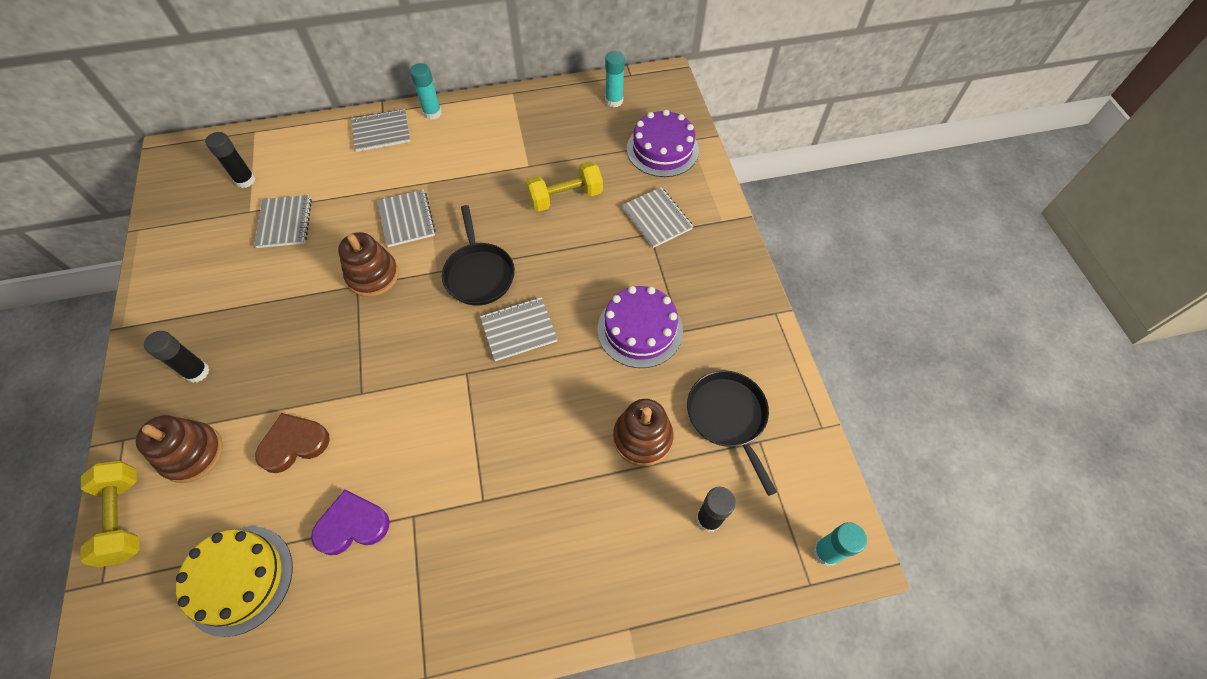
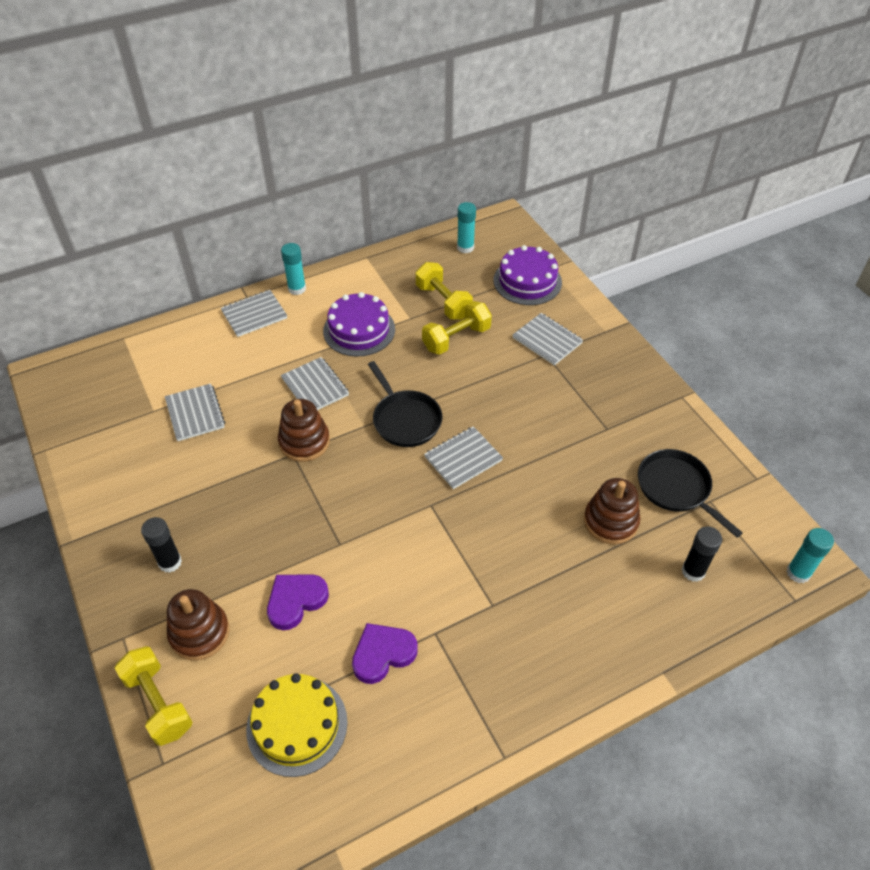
camera: 15 degrees left, 10 degrees down
(245, 180) = (136, 384): black glue stick -> none
(294, 444) = (296, 601): brown heart -> purple heart
(568, 155) = (443, 302): none -> yellow dumbbell
(640, 329) = (571, 435): purple cake -> purple cake (359, 330)

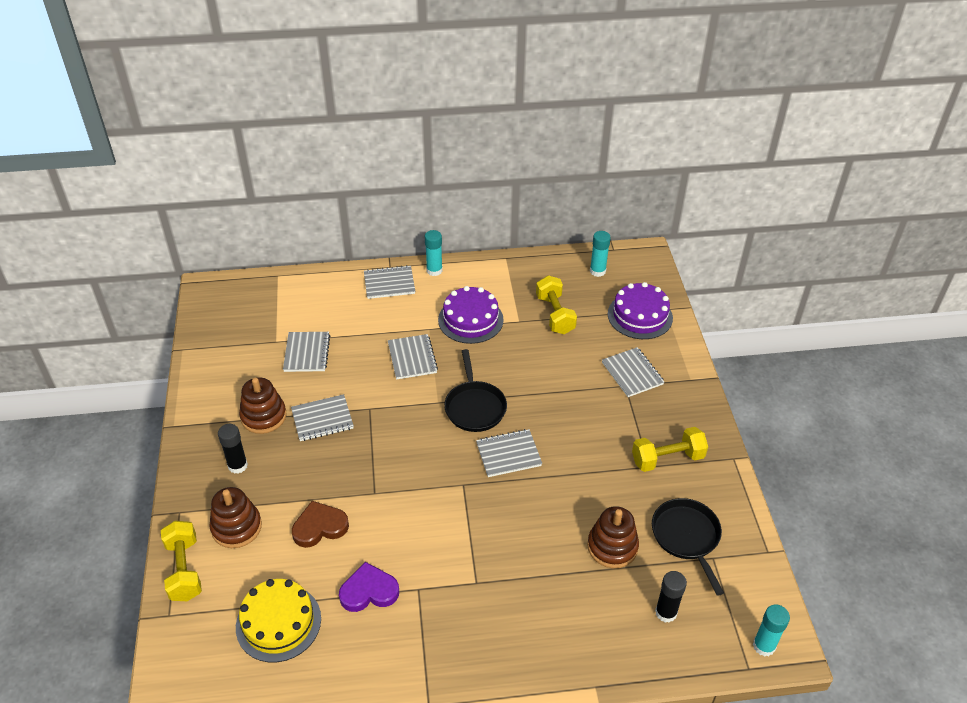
camera: 20 degrees right, 5 degrees down
(245, 481) = (322, 419): none -> grey notebook
(296, 601) = (319, 527): purple heart -> brown heart
(304, 442) = (383, 401): brown stacking toy -> brown stacking toy (263, 416)
(456, 339) = (551, 350): yellow dumbbell -> yellow dumbbell (667, 459)

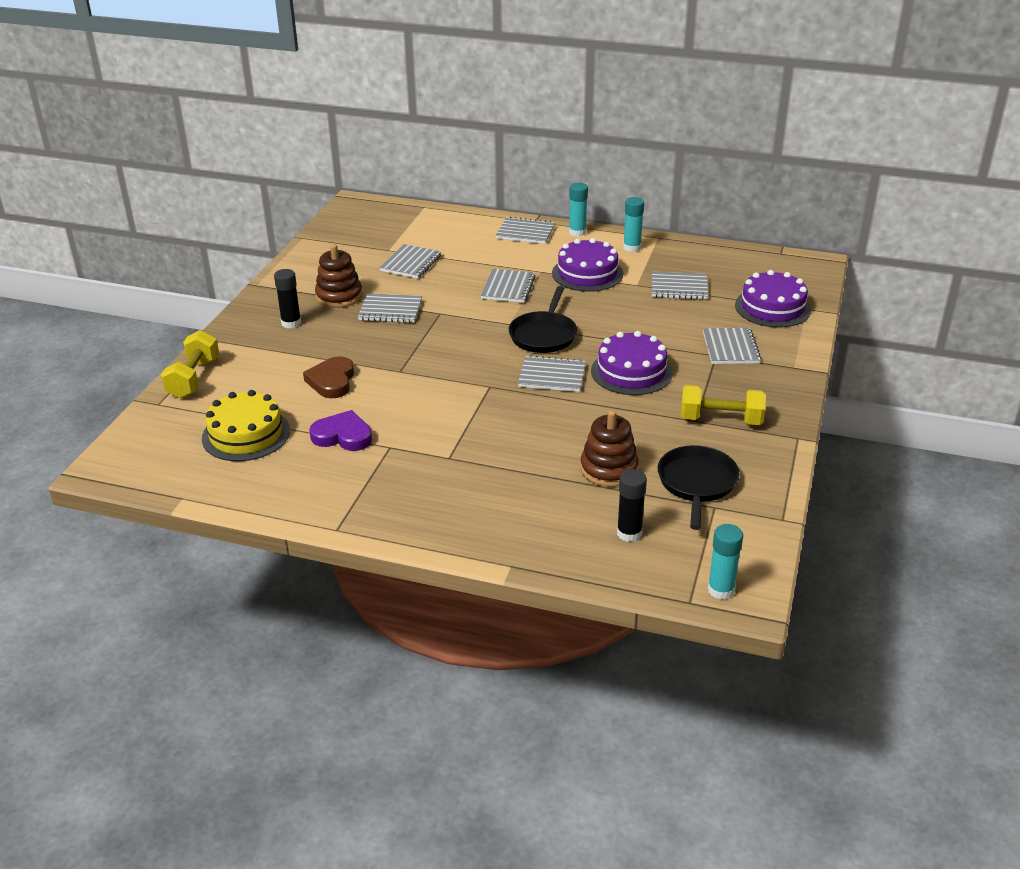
camera: 25 degrees right, 10 degrees down
(236, 527) = (259, 363): brown stacking toy -> none
(319, 527) = (332, 381): brown heart -> brown heart turned 90 degrees counterclockwise
(555, 314) = (679, 288): yellow dumbbell -> grey notebook
(570, 427) = (631, 372): none -> purple cake
(597, 271) = (750, 265): turquoise glue stick -> turquoise glue stick (632, 247)

